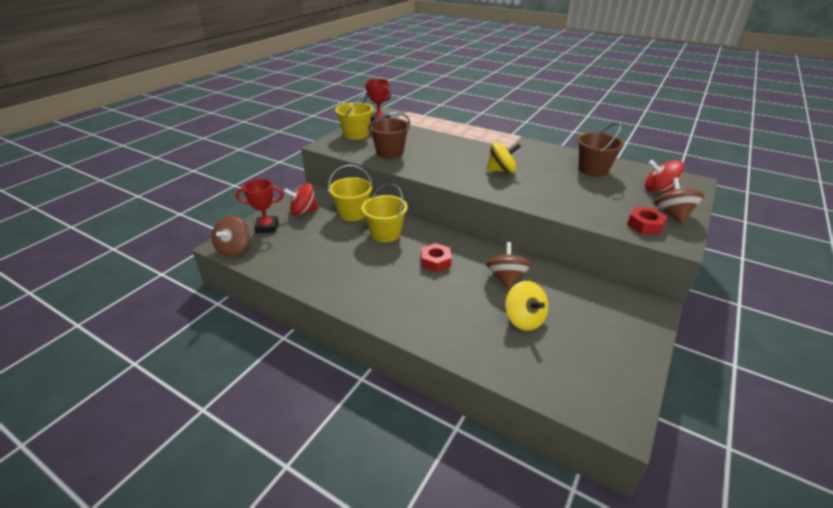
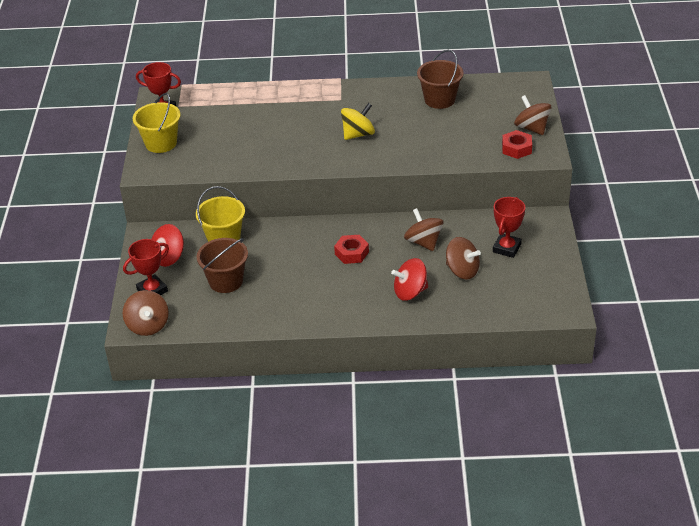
camera: 30 degrees left, 5 degrees up
(385, 233) = (279, 246): yellow bucket -> none
(390, 152) = (226, 154): brown bucket -> brown bucket (226, 281)
(524, 319) = (462, 271): yellow spinning top -> brown spinning top
(586, 317) = (507, 248): none -> red trophy
(658, 190) = (508, 103): red spinning top -> red spinning top (410, 292)

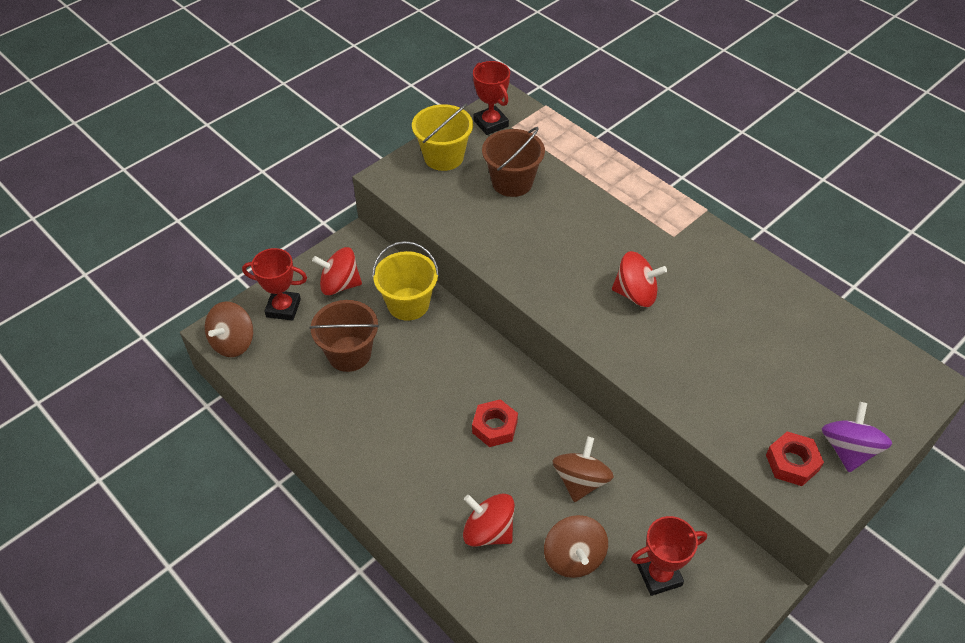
camera: 45 degrees right, 10 degrees up
(358, 134) = (635, 294): yellow spinning top -> red spinning top
(439, 99) = (782, 320): brown bucket -> brown bucket (512, 182)
(531, 128) = (848, 450): brown spinning top -> purple spinning top

